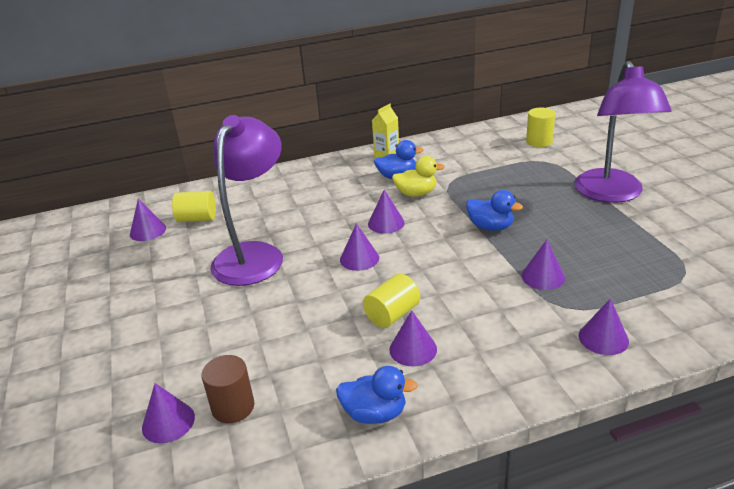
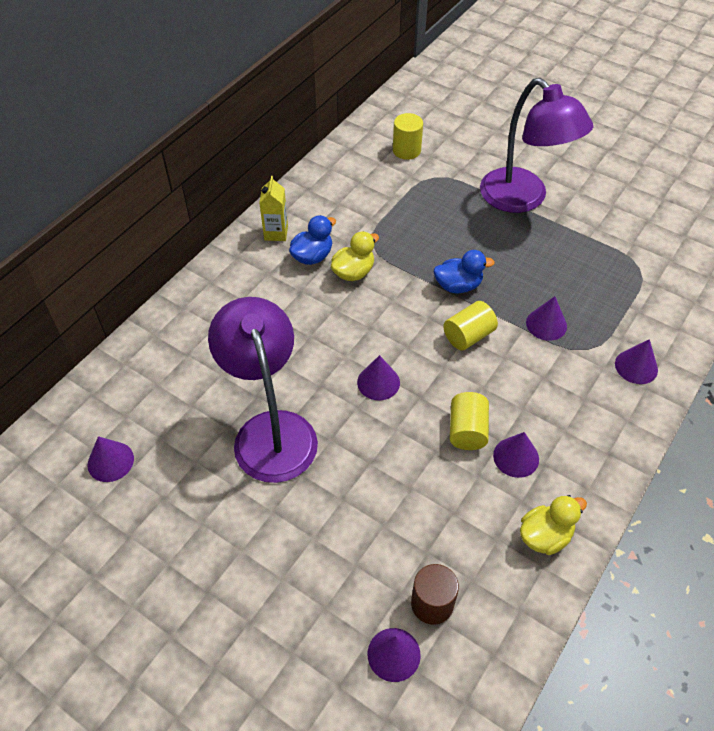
camera: 40 degrees left, 20 degrees up
(197, 219) = (151, 415): yellow cylinder -> yellow cylinder (468, 336)
(375, 413) = (545, 536): blue duck -> yellow duck
(386, 223) = (361, 325): purple cone -> none

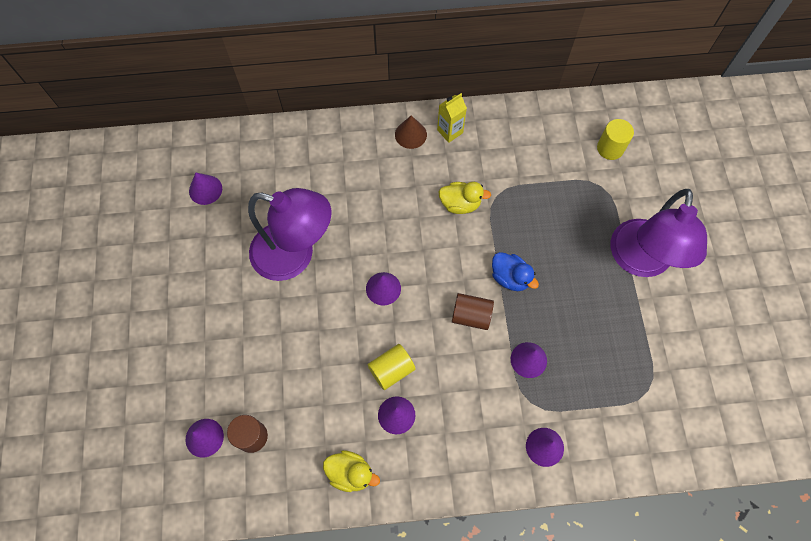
camera: 50 degrees right, 15 degrees up
(247, 260) = (410, 134): none -> brown cone
(270, 430) = (295, 255): purple lamp -> purple lamp turned 75 degrees clockwise
(312, 256) = (450, 169): blue duck -> none
(468, 336) = (471, 316): yellow cylinder -> brown cylinder

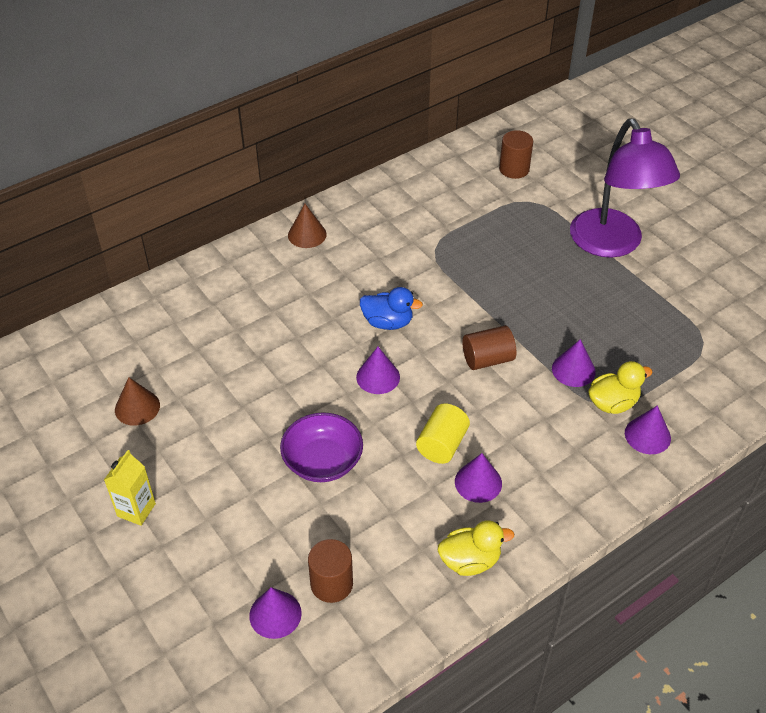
camera: 30 degrees left, 20 degrees down
(205, 189) = (105, 375): purple cone -> none
(211, 227) = (137, 407): none -> brown cone
(295, 255) = (257, 390): purple lamp -> none
(303, 337) = (322, 461): none -> purple bowl
(450, 131) = (346, 216): yellow carton -> yellow carton (136, 510)
(460, 204) = (403, 271): yellow duck -> yellow duck (613, 403)
(510, 277) = (501, 310): blue duck -> blue duck (388, 322)
(610, 148) = (514, 169): yellow cylinder -> brown cylinder

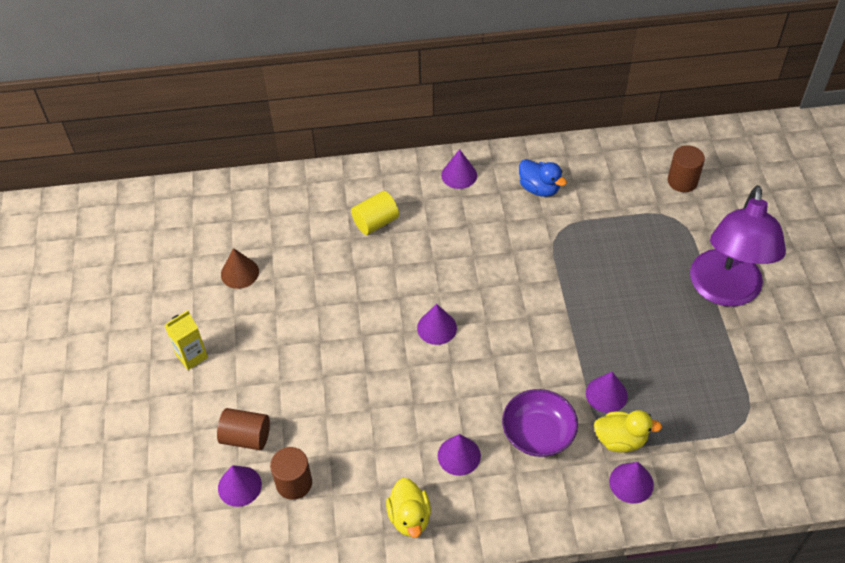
camera: 30 degrees right, 5 degrees up
(307, 234) = (459, 175): brown cone -> purple cone
(322, 461) = (349, 380): purple bowl -> purple bowl (538, 433)
(388, 322) = (475, 282): blue duck -> blue duck (539, 188)
(442, 444) = (451, 410): yellow cylinder -> yellow cylinder (376, 222)
(470, 561) = (409, 517): yellow duck -> yellow duck turned 60 degrees clockwise
(487, 359) = (538, 352): brown cylinder -> brown cylinder (246, 437)

